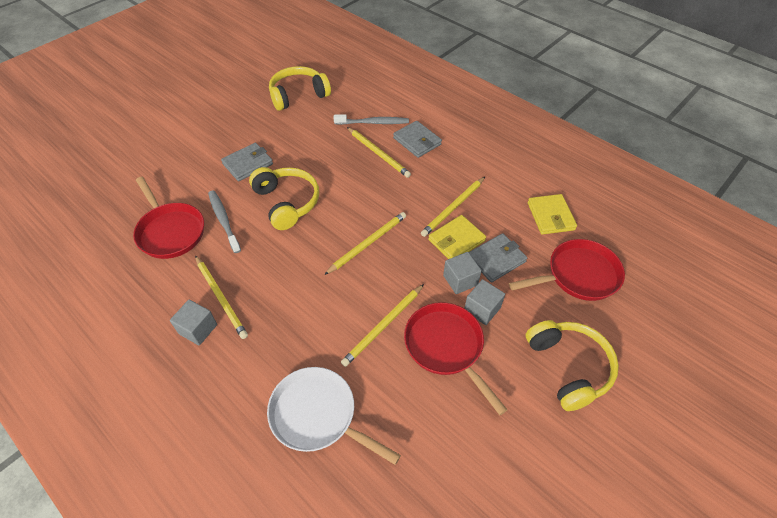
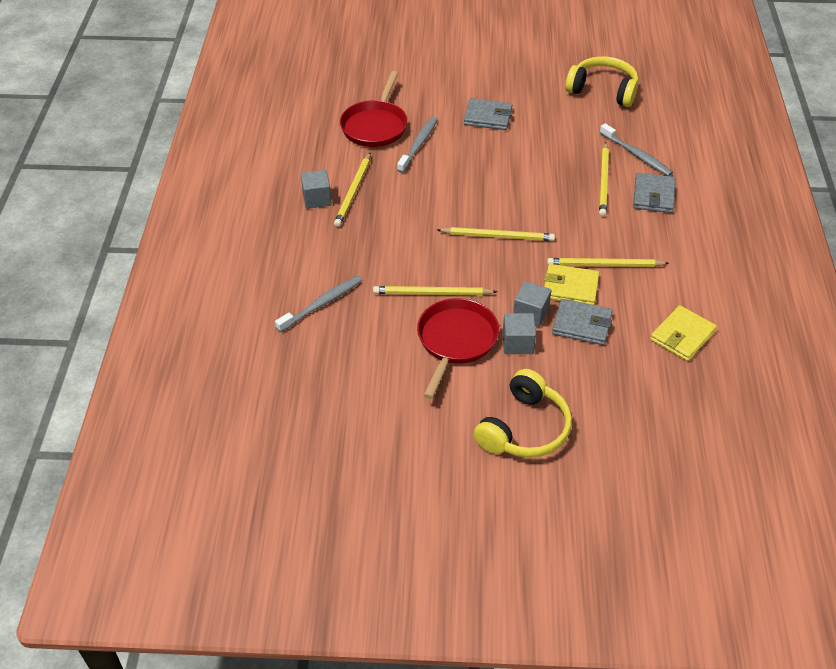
camera: 50 degrees right, 5 degrees down
(286, 203) = (478, 165): yellow headphones -> none
(318, 415) = (321, 304): white pan -> grey toothbrush
(578, 275) = (633, 389): red pan -> none

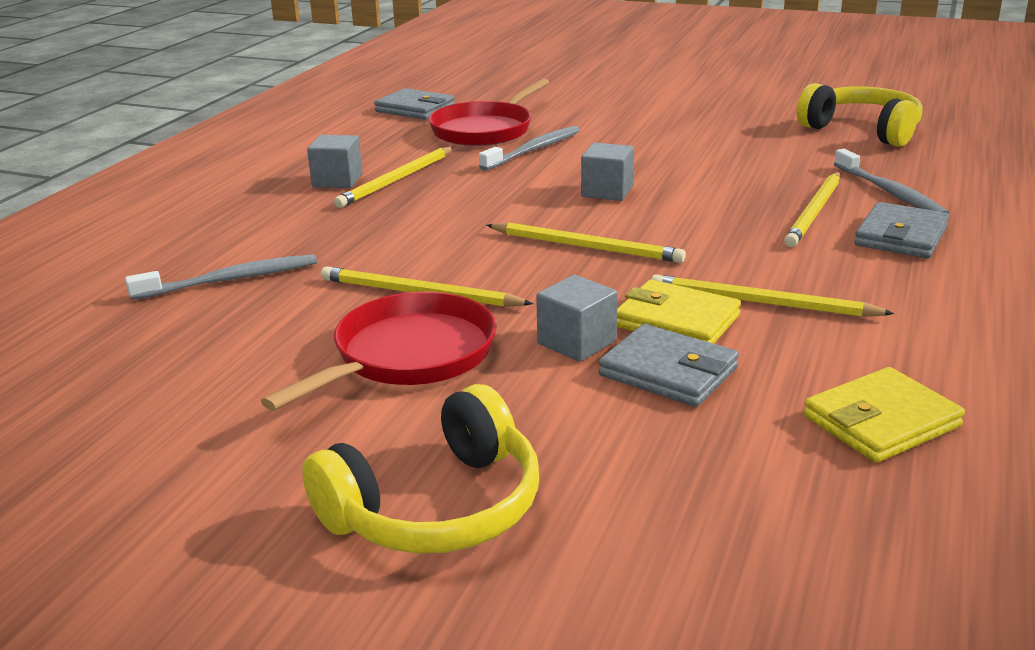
camera: 20 degrees right, 20 degrees down
(488, 117) = (659, 137): grey wallet -> grey wallet (415, 109)
(517, 343) = (522, 377): grey cube -> grey cube (607, 191)

